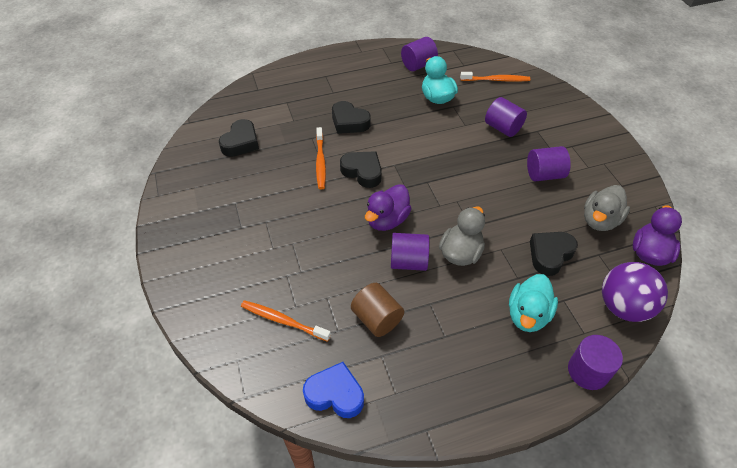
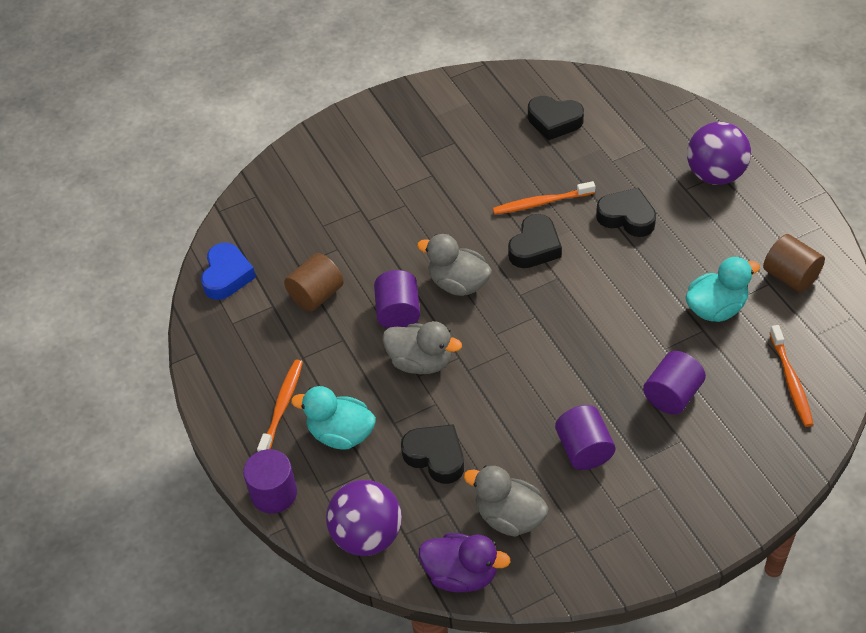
camera: 85 degrees right, 0 degrees up
(283, 320) = (303, 219): orange toothbrush -> orange toothbrush (282, 406)
(326, 78) = (715, 175): none -> purple ball
(349, 122) = (627, 217): black heart -> black heart turned 90 degrees clockwise
(387, 220) = (458, 283): purple duck -> grey duck
(418, 65) = (790, 276): purple cylinder -> brown cylinder

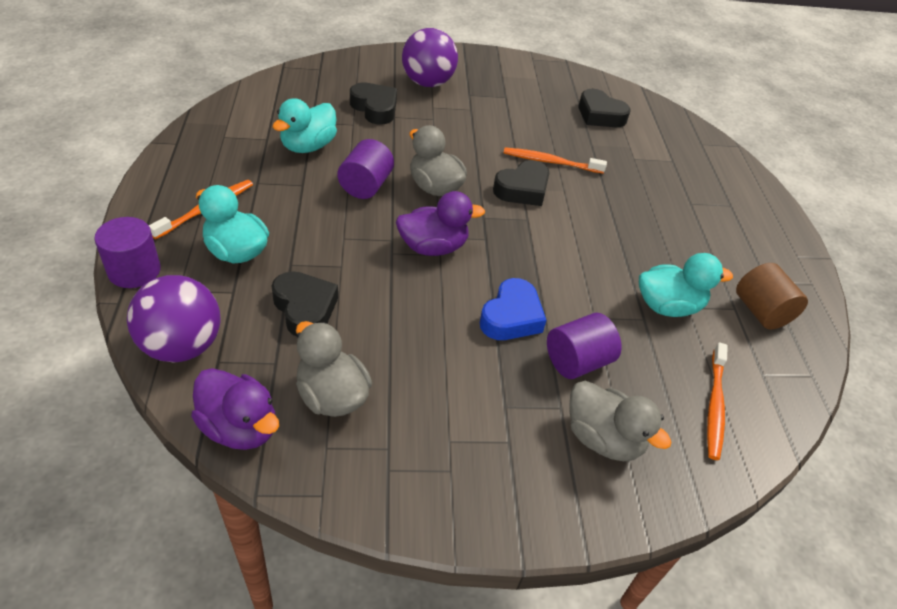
camera: 15 degrees right, 5 degrees down
(227, 276) = (250, 106): blue heart -> blue heart (511, 317)
(316, 295) = (308, 146): brown cylinder -> turquoise duck
(421, 362) = (354, 229): grey duck -> grey duck (603, 438)
(497, 347) = (433, 247): none -> purple duck
(584, 450) = (453, 369): purple cylinder -> none
(627, 217) = (622, 202): black heart -> black heart (375, 108)
(715, 175) = (725, 204): purple ball -> purple ball (427, 83)

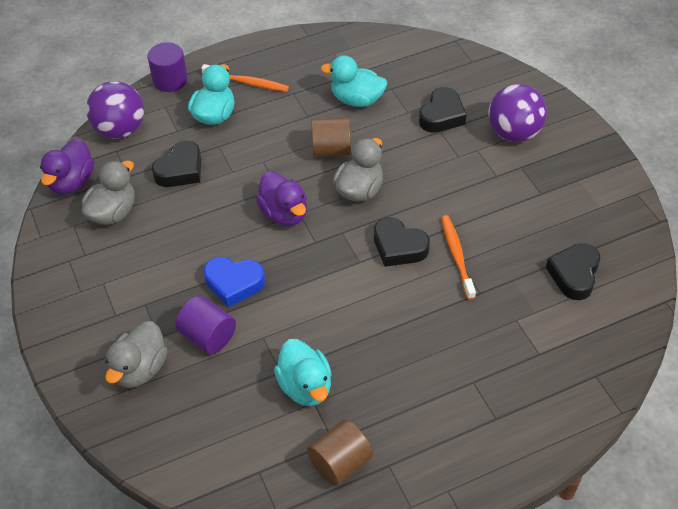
camera: 75 degrees right, 5 degrees up
(365, 186) = (331, 150): purple cylinder -> brown cylinder
(714, 405) = (205, 438): orange toothbrush -> none

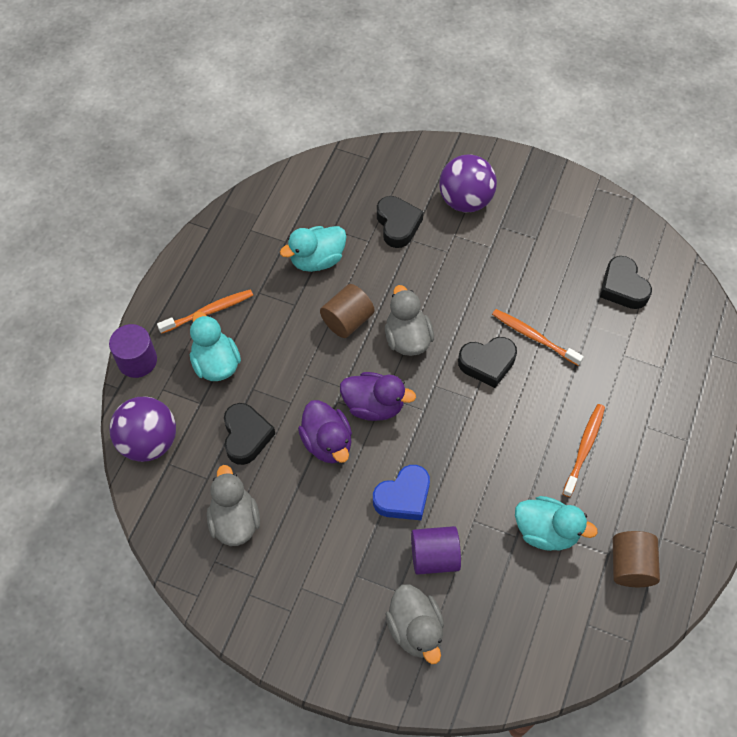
camera: 45 degrees left, 10 degrees up
(72, 182) = (164, 524): purple duck -> purple duck (327, 442)
(403, 357) = (584, 448): none -> orange toothbrush

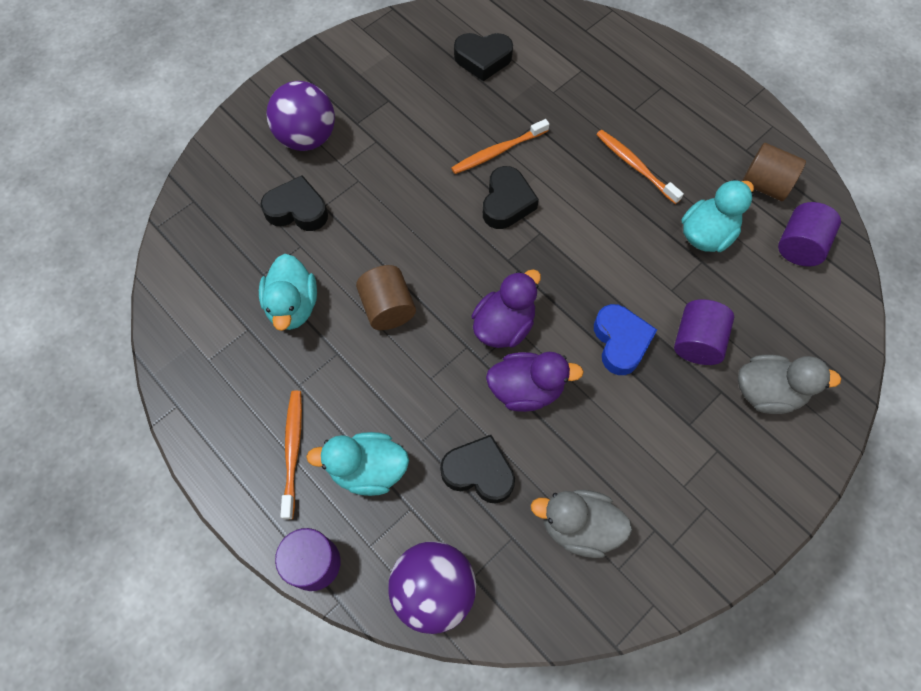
camera: 65 degrees left, 5 degrees up
(407, 338) = (441, 260): grey duck -> none
(580, 616) = (799, 246): none -> purple cylinder

